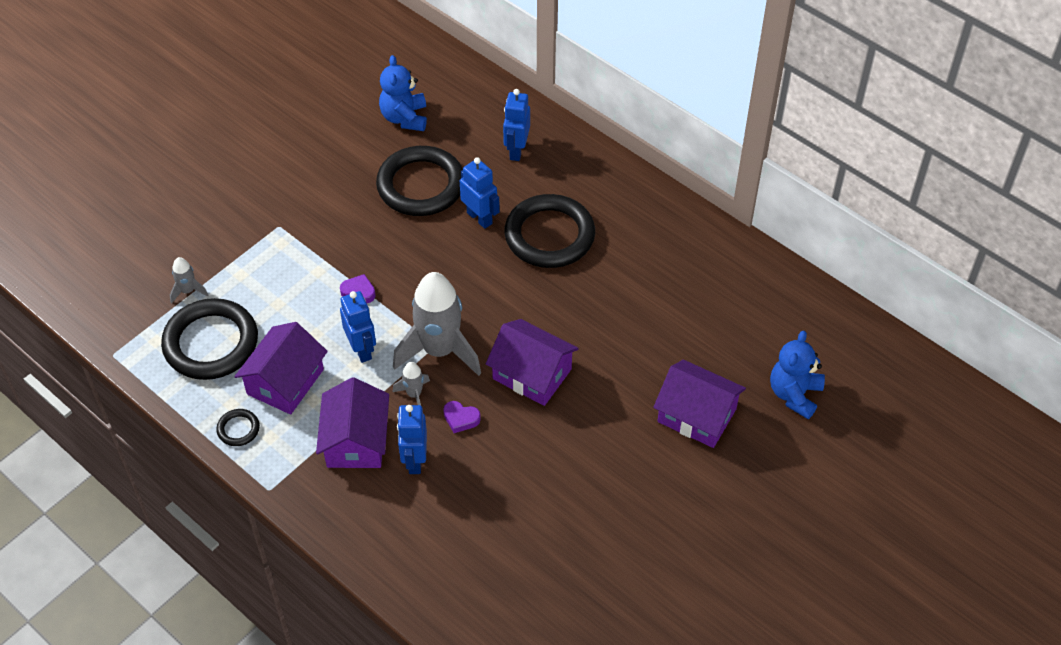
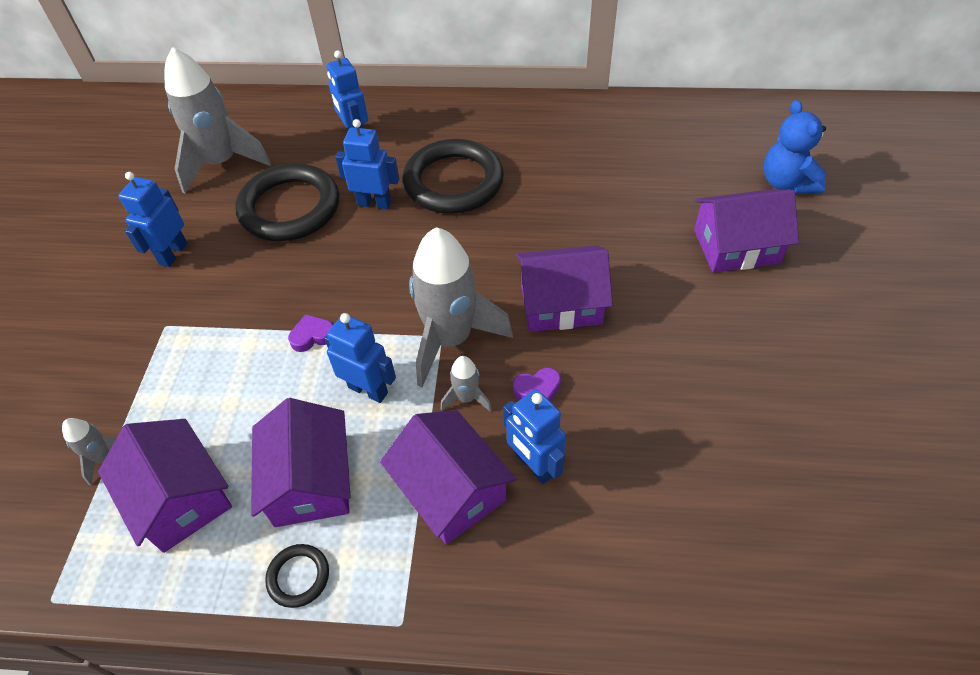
camera: 35 degrees left, 0 degrees up
(211, 343) = (180, 498): black ring -> purple house
(320, 174) = (173, 254): none -> blue robot
(404, 118) = (221, 163): blue teddy bear -> grey rocket

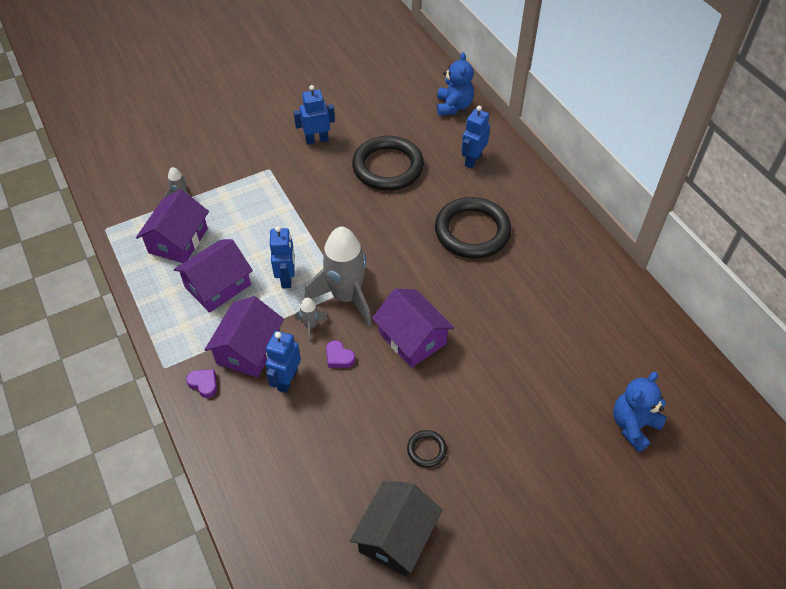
camera: 55 degrees right, 0 degrees up
(221, 163) = (397, 115): grey rocket -> none
(262, 113) = (453, 106): none -> blue teddy bear
(298, 577) = (165, 312): black ring -> black ring (426, 450)
(312, 336) = (305, 233): purple heart -> purple heart (204, 384)
(374, 203) = (422, 203): blue robot -> none
(736, 246) = (538, 416): purple house -> none
(832, 450) = (396, 536): none -> black house

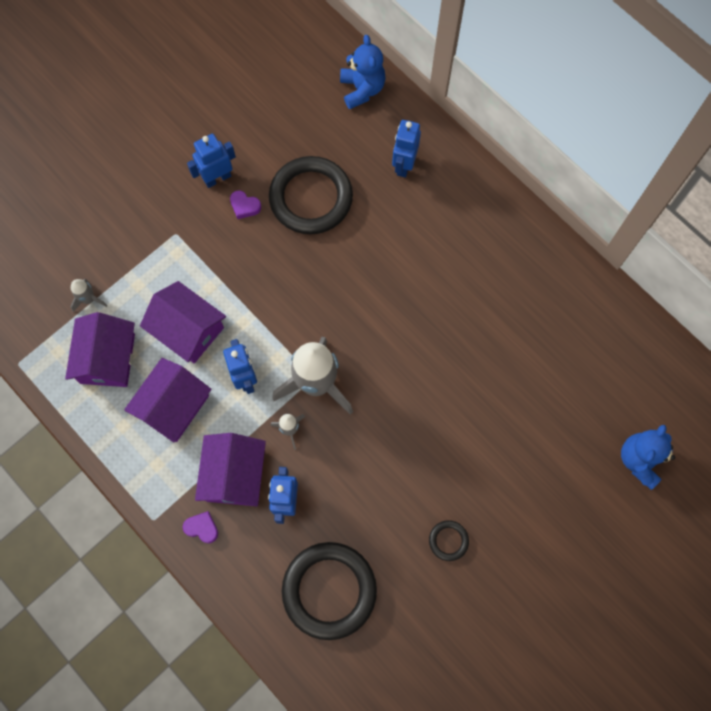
camera: 15 degrees left, 20 degrees up
(339, 357) = (331, 459): purple heart -> purple heart (244, 206)
(396, 536) = (444, 638): black house -> none
(412, 338) = (399, 417): purple house -> purple house (188, 330)
(472, 231) = (428, 264): black ring -> black ring (329, 590)

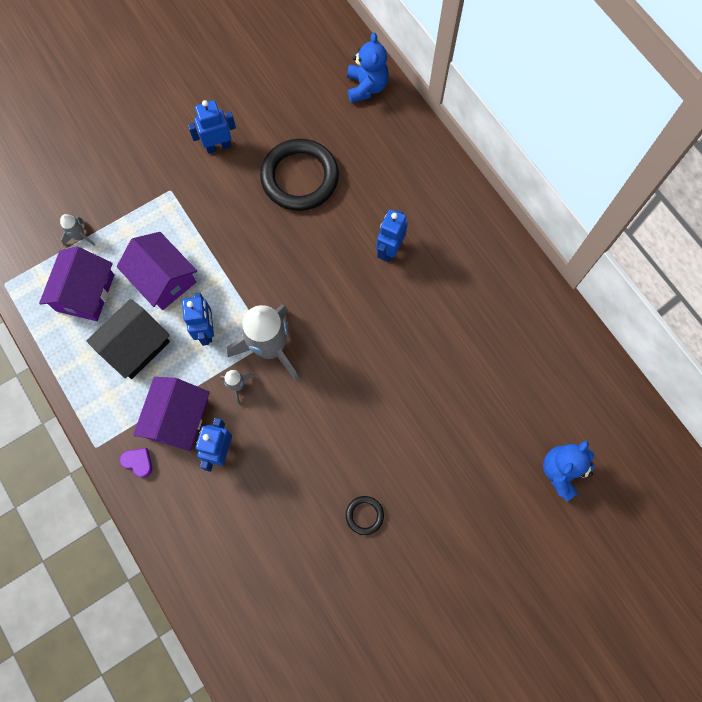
camera: 10 degrees right, 0 degrees up
(173, 406) = (135, 346): purple house -> black house
(244, 206) = (238, 175): purple heart -> none
(329, 590) = (243, 542): black ring -> none
(404, 165) = (391, 161): blue robot -> blue robot (389, 250)

